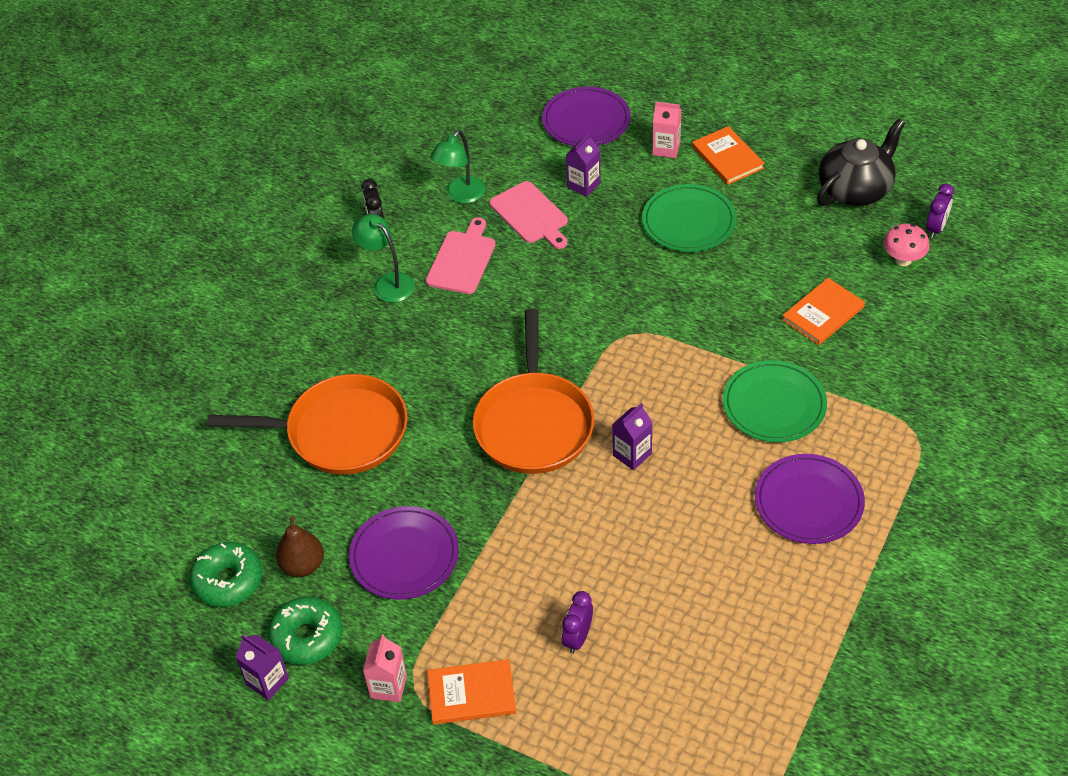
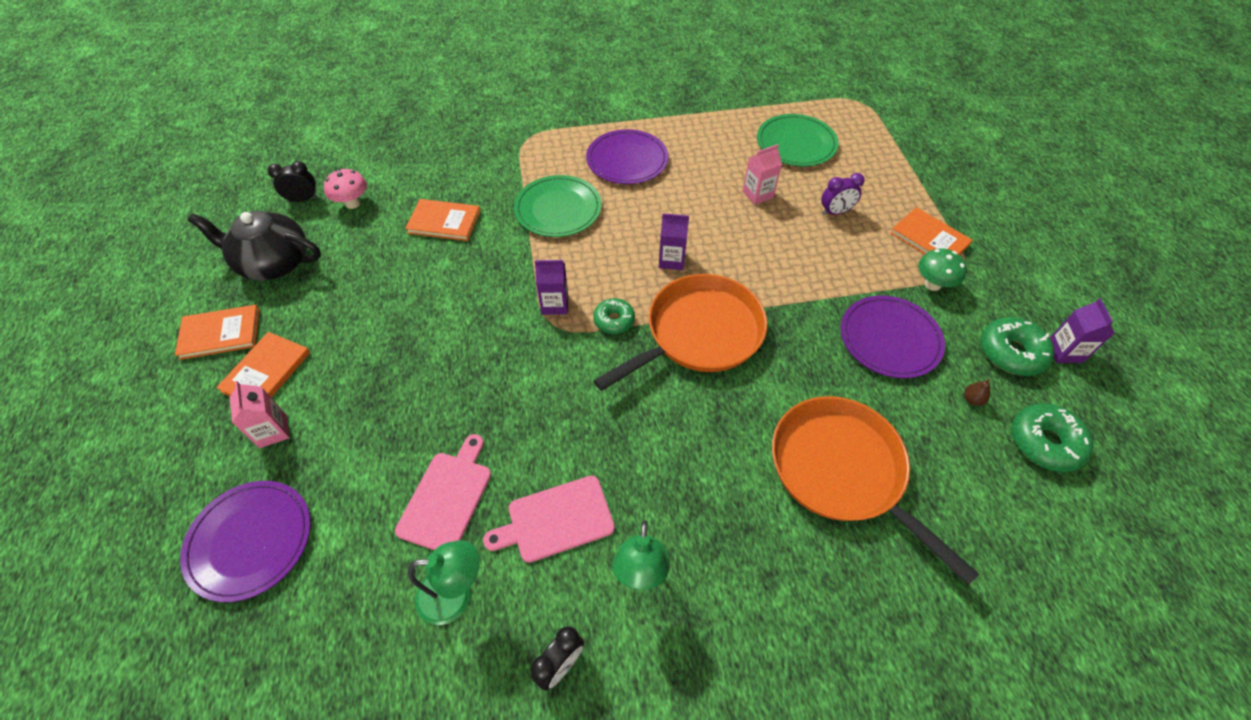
camera: 130 degrees left, 5 degrees up
(303, 565) = (972, 399): brown pear -> brown pear, size x0.50
(388, 687) = (979, 282): pink carton -> pink carton (757, 194)
(422, 643) = (932, 284): none -> green mushroom
(583, 185) = (371, 474): purple carton -> purple carton (555, 304)
(599, 375) = (614, 320): none -> green donut
(688, 221) = (381, 356): green plate -> green plate (796, 143)
(791, 142) = (220, 333): none -> orange book
(936, 228) = (303, 199): purple clock -> black clock

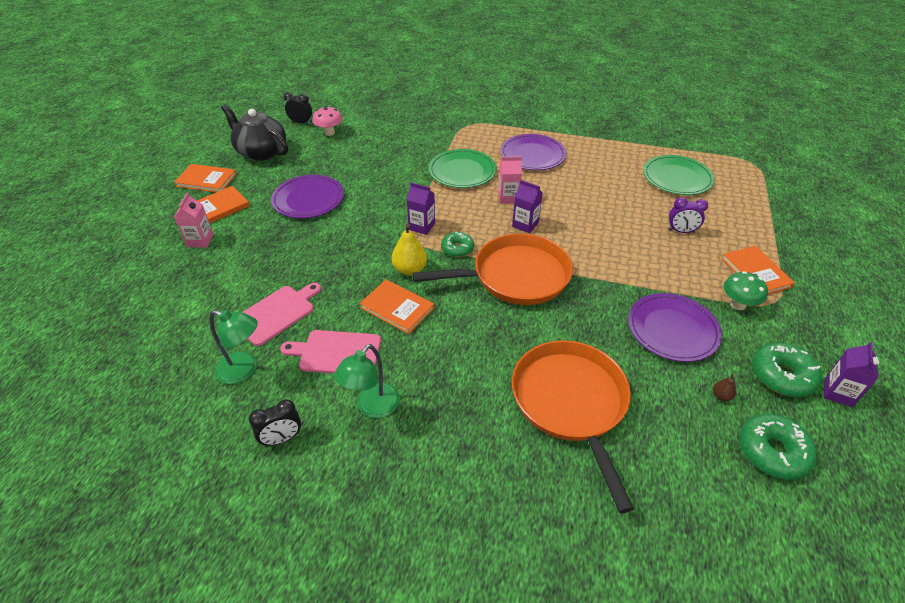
camera: 25 degrees right, 10 degrees down
(250, 541) = (149, 293): purple plate -> purple plate (308, 199)
(444, 222) = (380, 158): orange book -> orange book (397, 308)
(575, 370) = (410, 269): none -> yellow pear
(757, 194) = (622, 202): pink carton -> pink carton (508, 198)

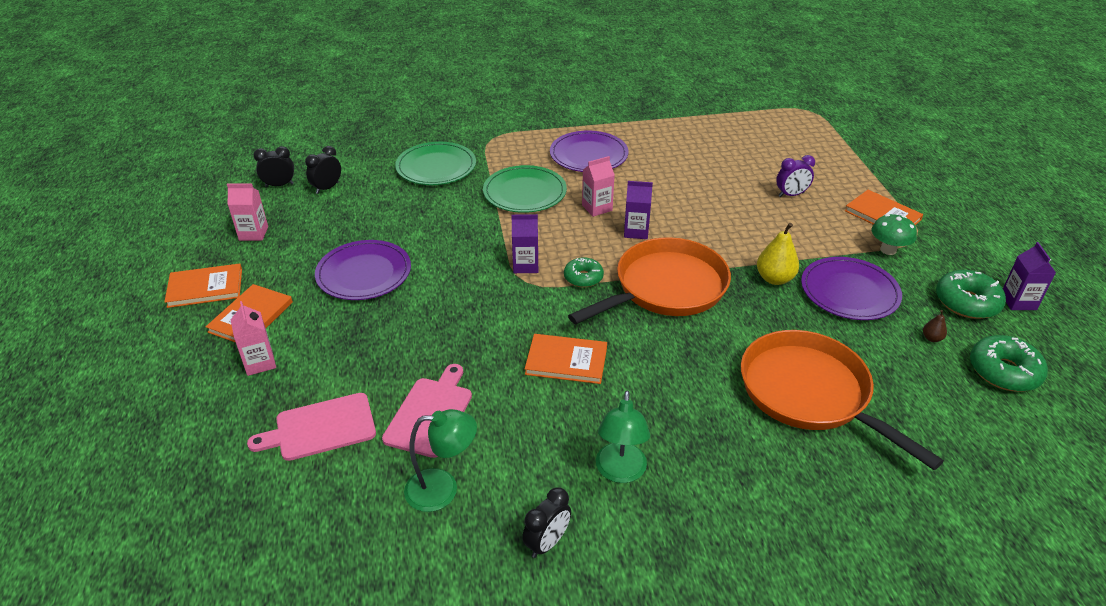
camera: 25 degrees left, 5 degrees down
(261, 152) = (253, 233): black teapot -> pink carton
(329, 133) = (327, 188): pink mushroom -> black clock
(337, 353) = (536, 431): pink cutting board -> pink cutting board (321, 428)
(410, 269) = (548, 316): yellow pear -> yellow pear (774, 279)
(677, 178) = (750, 142): green plate -> green plate (436, 167)

